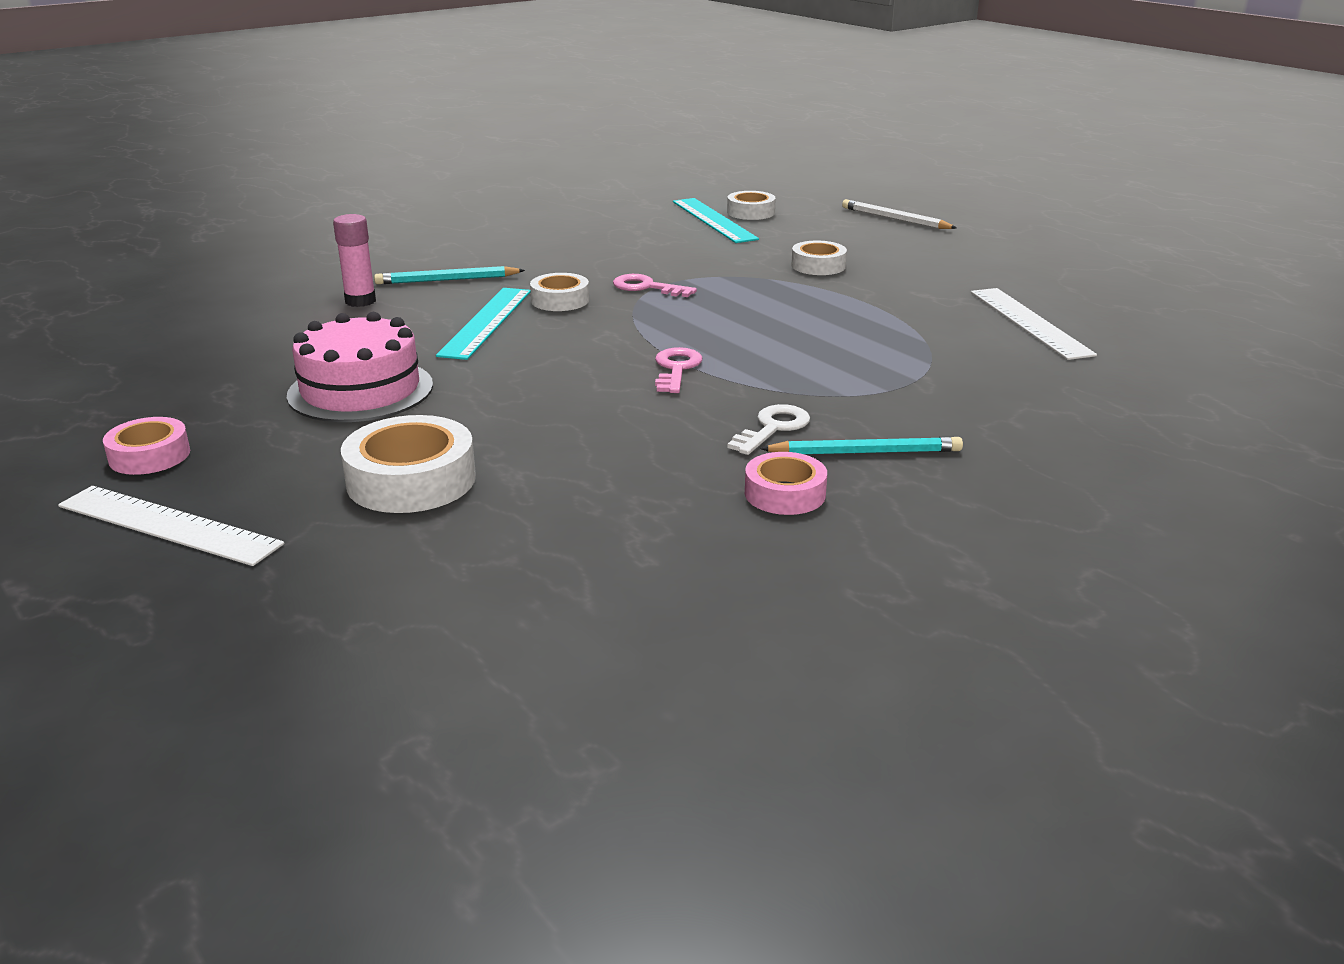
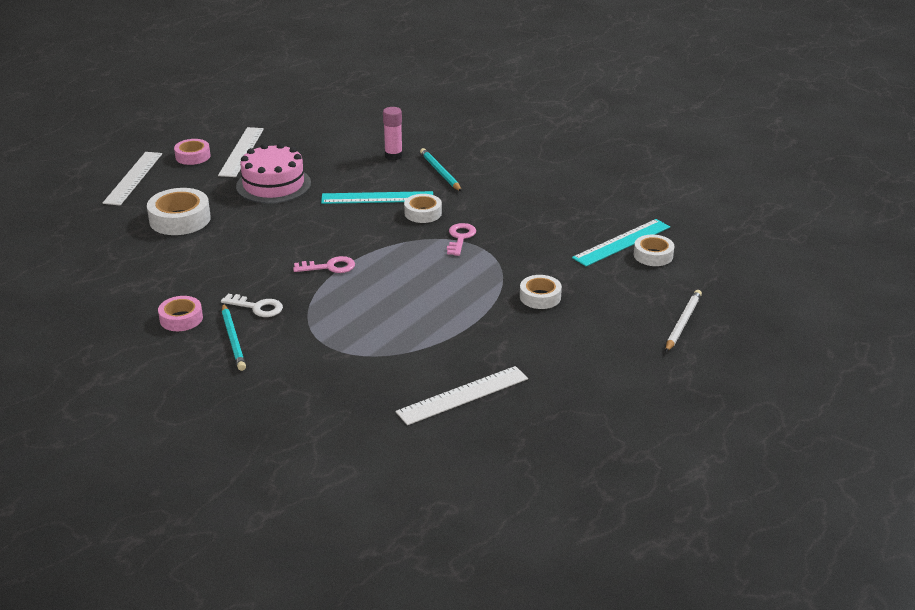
camera: 75 degrees right, 5 degrees up
(192, 409) = (241, 152): none -> white ruler

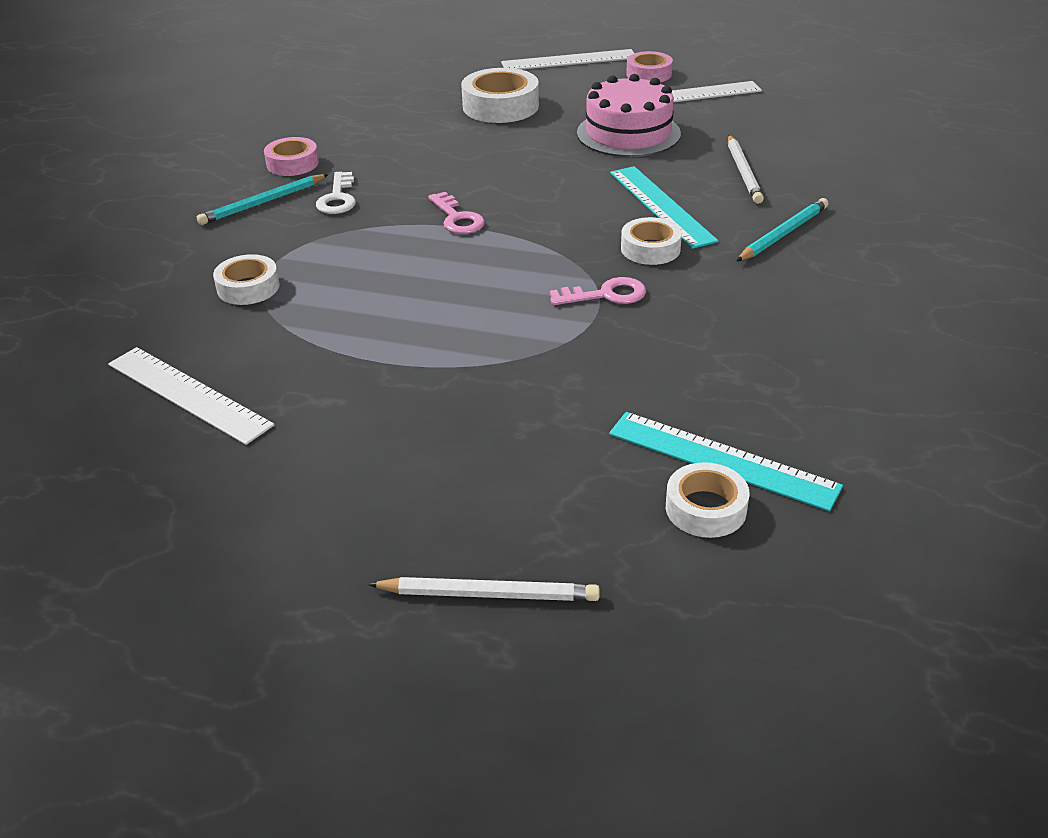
camera: 70 degrees right, 5 degrees up
(361, 163) = (743, 172): none -> white pencil
(393, 156) = (791, 188): pink glue stick -> none
(540, 297) = (483, 406): white tape -> white tape (248, 287)

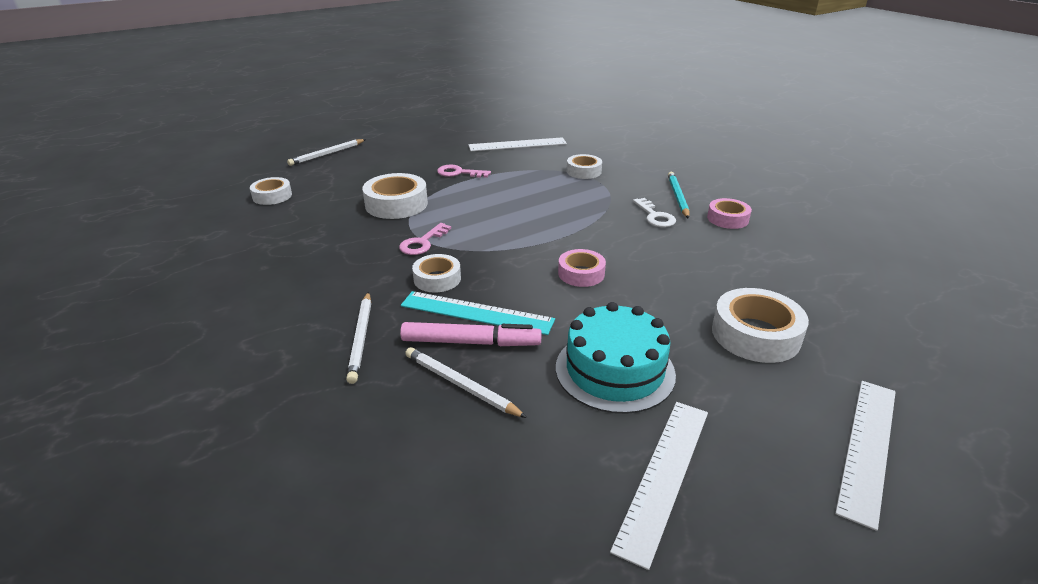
camera: 130 degrees right, 5 degrees down
(338, 198) = (655, 216): white key -> white key turned 150 degrees counterclockwise
(457, 218) = (575, 238): pink key -> pink key (459, 173)
(552, 372) = (396, 204): none -> white tape
(628, 133) = (614, 370): pink cake -> turquoise cake
(649, 74) = (764, 486): pink tape -> pink tape (581, 273)
(698, 190) = (471, 342): none -> pink marker
(722, 460) = (280, 210): turquoise ruler -> none
(783, 234) = (361, 338): turquoise pencil -> white pencil

